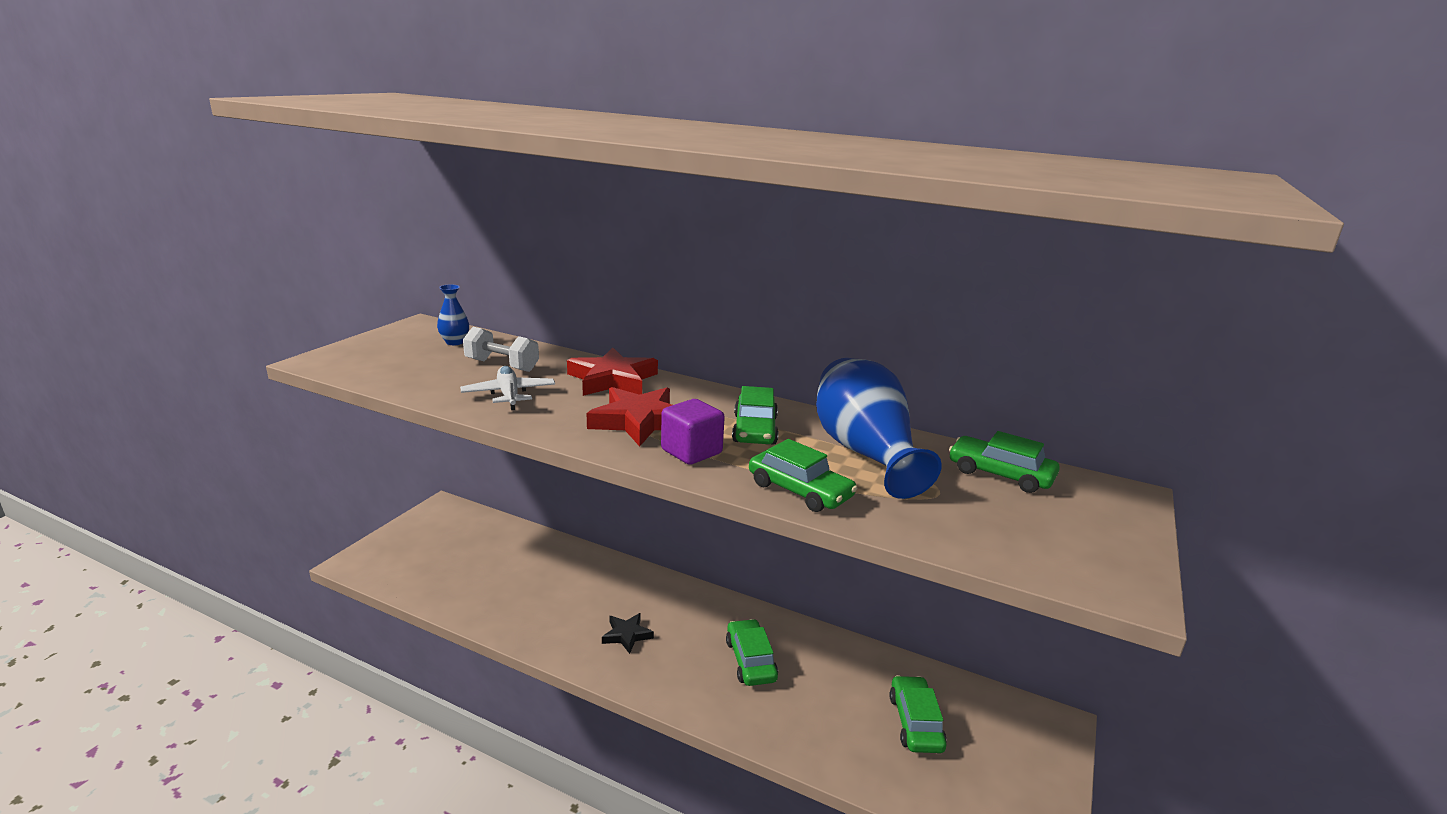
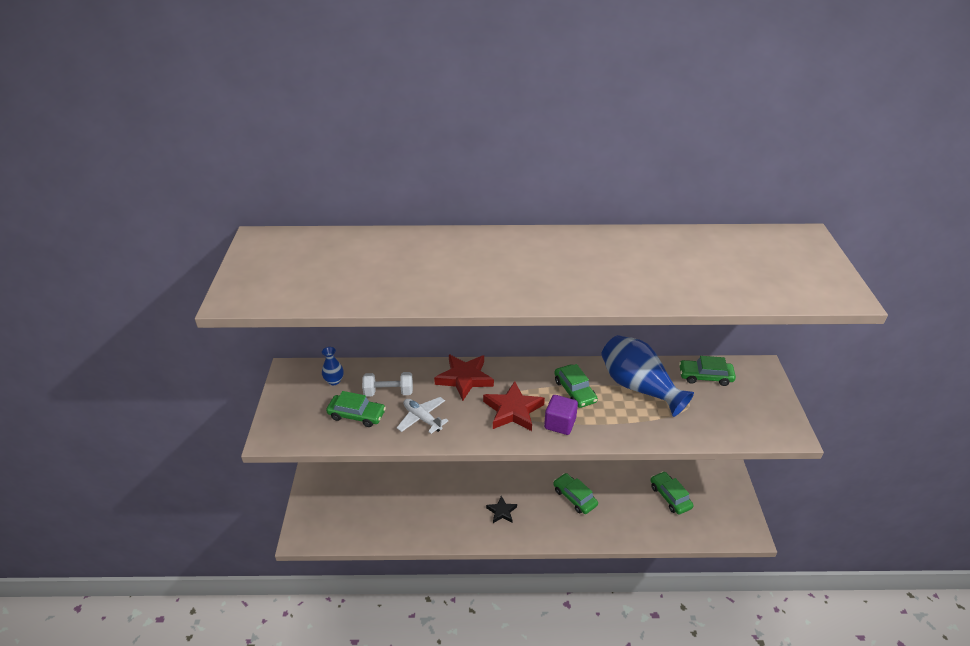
camera: 25 degrees left, 15 degrees up
(799, 490) = (631, 430): green car -> green car (356, 415)

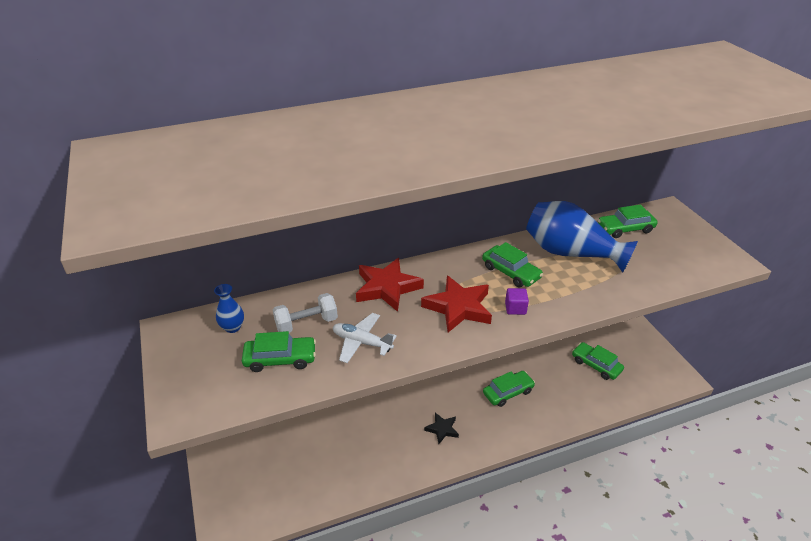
camera: 20 degrees left, 0 degrees up
(560, 424) = (515, 308): purple cube -> purple cube, size x0.64
(574, 497) = (508, 392): green car -> green car turned 120 degrees clockwise

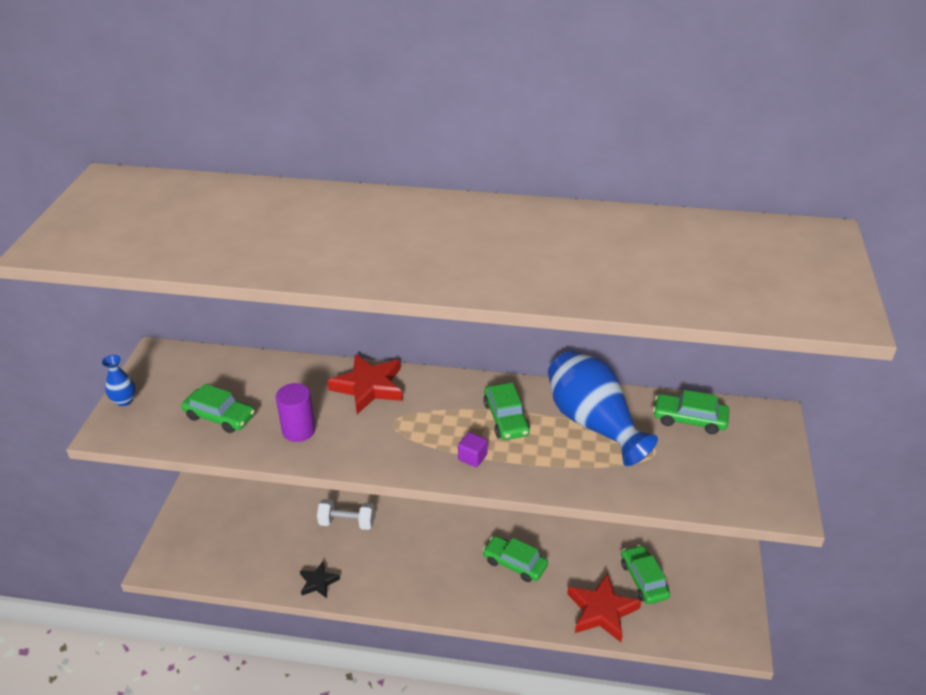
camera: 30 degrees right, 0 degrees up
(232, 327) = (206, 372): blue vase -> blue vase (124, 400)
(306, 323) = (268, 393): white dumbbell -> white dumbbell (347, 522)
(361, 342) = (299, 430): white plane -> purple cylinder
(442, 429) = (415, 569): black star -> black star (318, 582)
(458, 307) = (417, 433): red star -> red star (601, 611)
(508, 392) = (515, 563): green car -> green car turned 150 degrees counterclockwise

